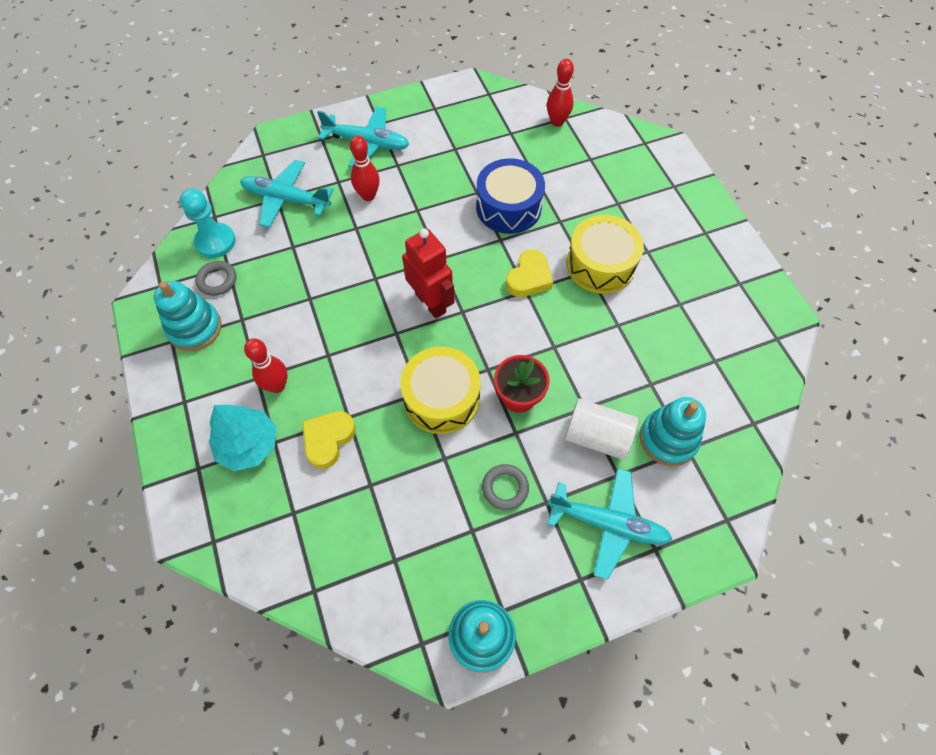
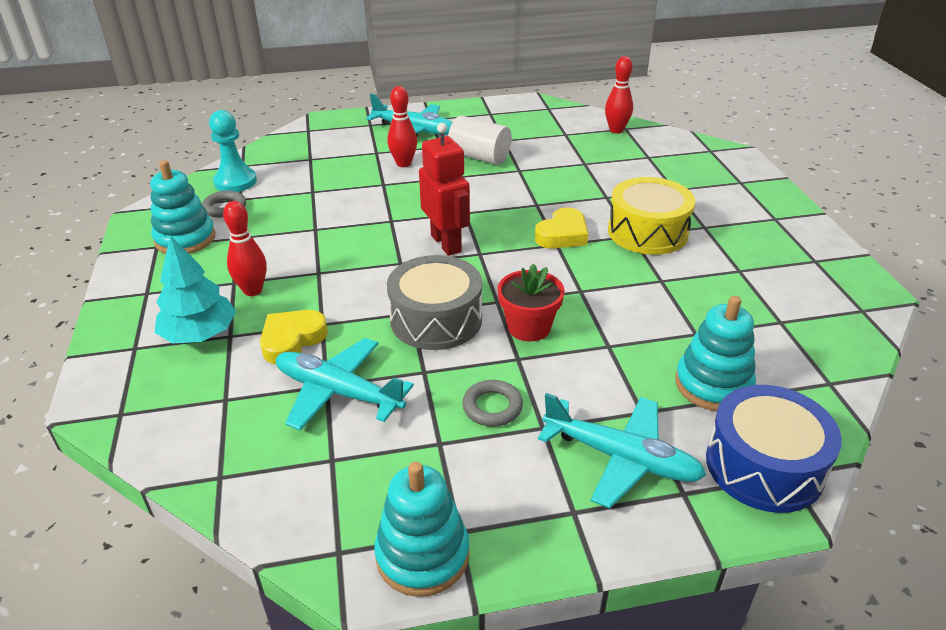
camera: 10 degrees right, 25 degrees down
(286, 199) = (319, 160): turquoise plane -> turquoise plane (339, 392)
(441, 398) = (436, 319): yellow drum -> grey drum
(508, 207) = (551, 183): blue drum -> blue drum (764, 466)
(597, 436) = (620, 372): white cylinder -> white cylinder (479, 157)

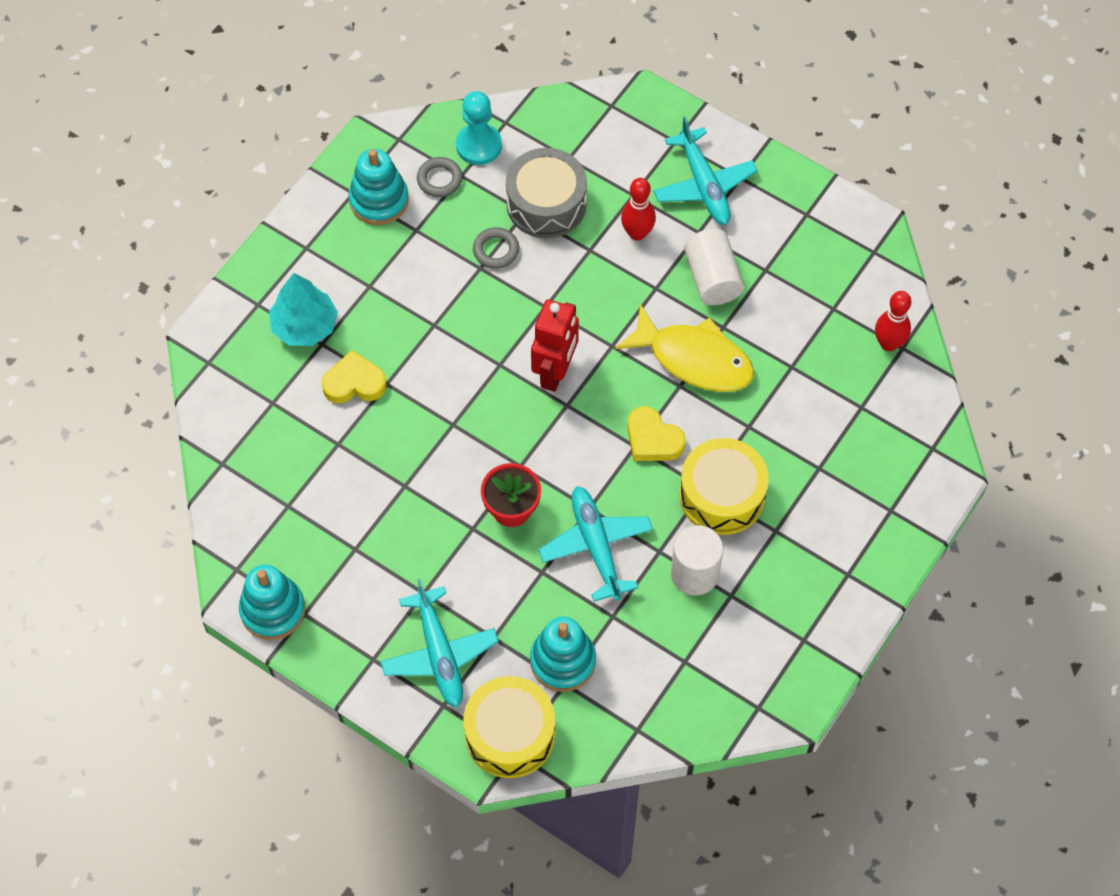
camera: 45 degrees right, 25 degrees up
(253, 290) = (374, 307): red bowling pin -> none
(339, 392) = (339, 457): turquoise plane -> turquoise plane (596, 547)
(436, 319) = (461, 446): grey drum -> grey drum (546, 204)
(492, 407) = (412, 551): grey ring -> grey ring (496, 250)
(525, 190) = (694, 359): none -> yellow fish
(562, 234) = (653, 439): yellow heart -> yellow heart turned 45 degrees clockwise
(701, 275) = (694, 574): none -> white cylinder
(764, 466) = (510, 734): blue drum -> yellow drum

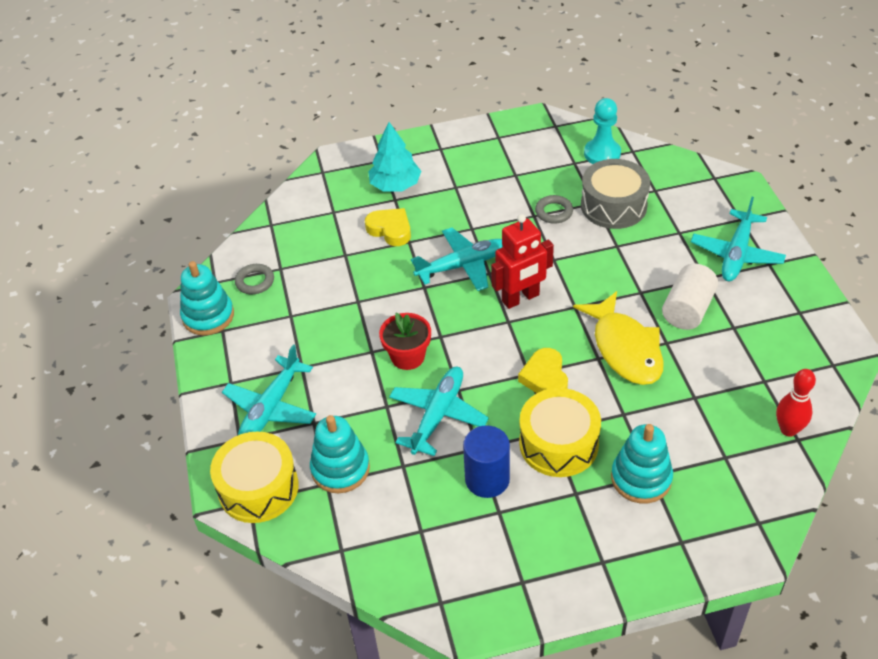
camera: 45 degrees right, 15 degrees down
(379, 200) = (509, 148): turquoise stacking toy -> turquoise stacking toy (641, 478)
(439, 179) = (558, 158): grey ring -> grey ring (255, 281)
(466, 374) = (462, 266): none -> turquoise plane
(637, 233) = (659, 254): red bowling pin -> none
(694, 574) = (487, 479): white cylinder -> blue cylinder

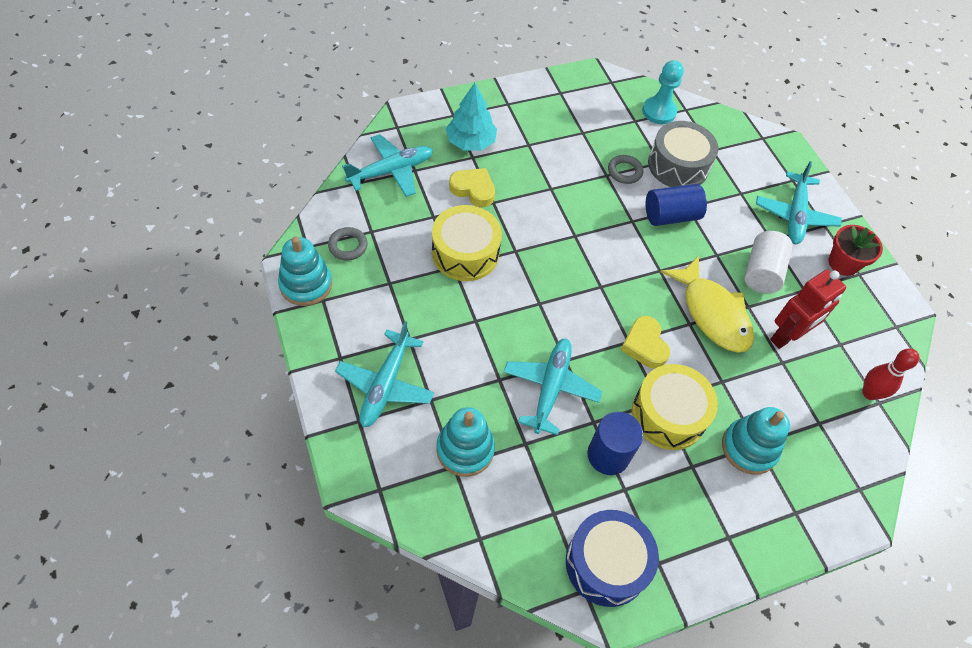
camera: 15 degrees left, 10 degrees up
(258, 488) = (386, 474): yellow drum -> yellow drum (465, 253)
(407, 356) = (511, 325): red flower pot -> red flower pot (843, 263)
(462, 266) = (548, 228): turquoise plane -> turquoise plane (391, 171)
(467, 579) = (606, 563): none -> blue drum
(521, 298) = (608, 262): red robot -> red robot (787, 336)
(596, 254) = (670, 216): none -> blue cylinder

